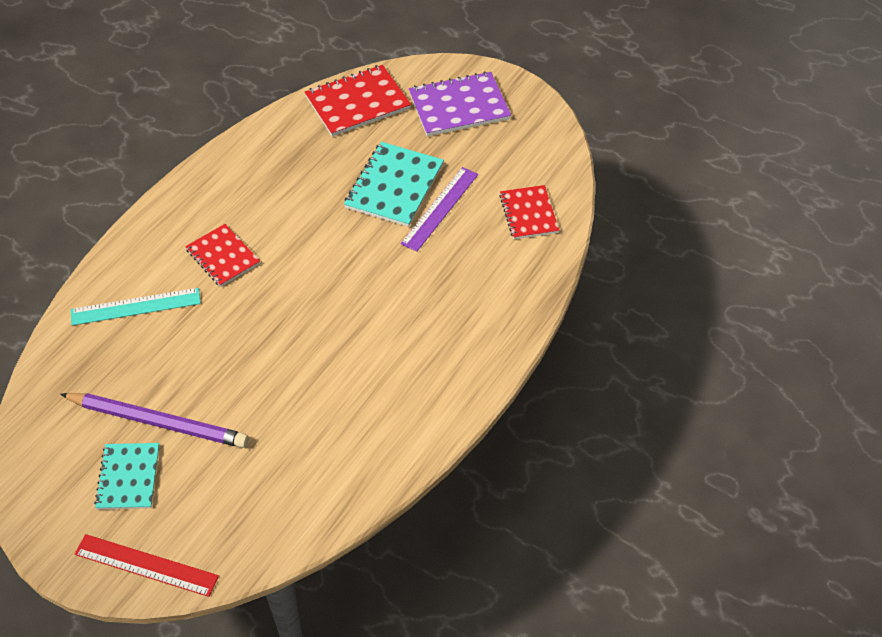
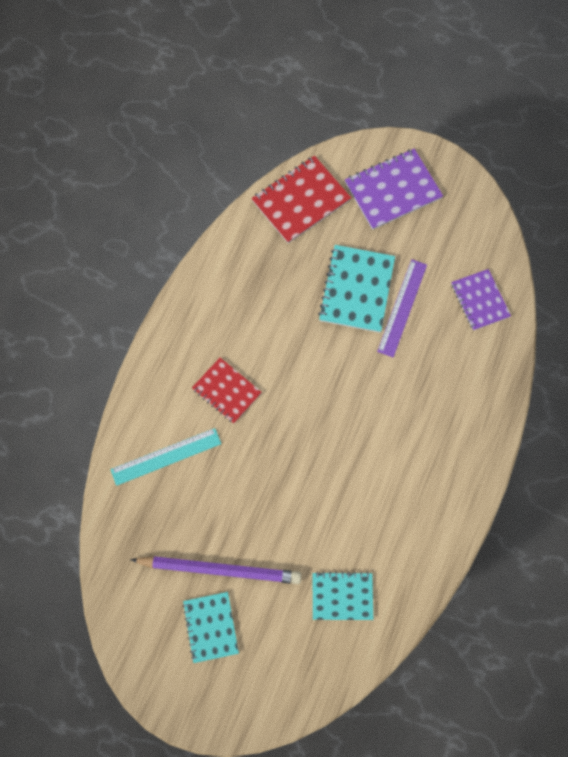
camera: 10 degrees left, 20 degrees up
(146, 565) = (250, 705): red ruler -> none
(290, 470) = (342, 596): none -> turquoise notebook
(528, 213) = (480, 300): red notebook -> purple notebook

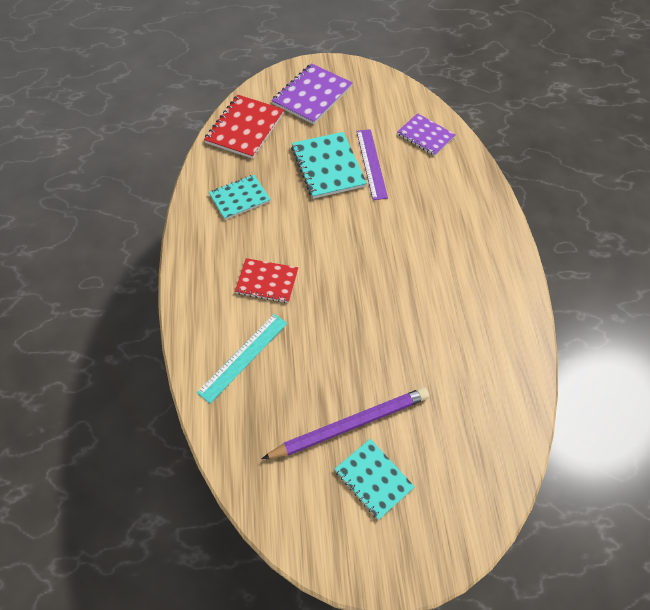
camera: 30 degrees left, 15 degrees down
(342, 596) = (470, 390): turquoise notebook -> turquoise notebook (239, 198)

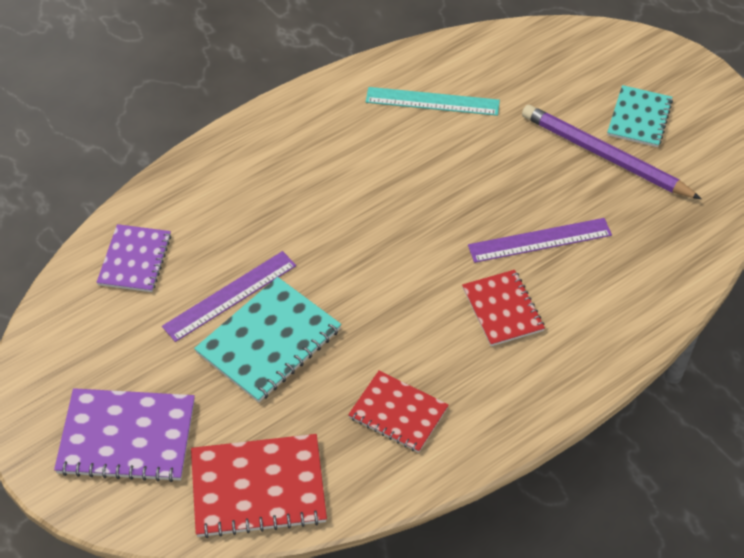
camera: 120 degrees left, 5 degrees down
(239, 198) = (398, 413): turquoise notebook -> red notebook
(243, 357) = (613, 277): turquoise ruler -> turquoise ruler (432, 101)
(304, 333) = (539, 240): none -> purple ruler

